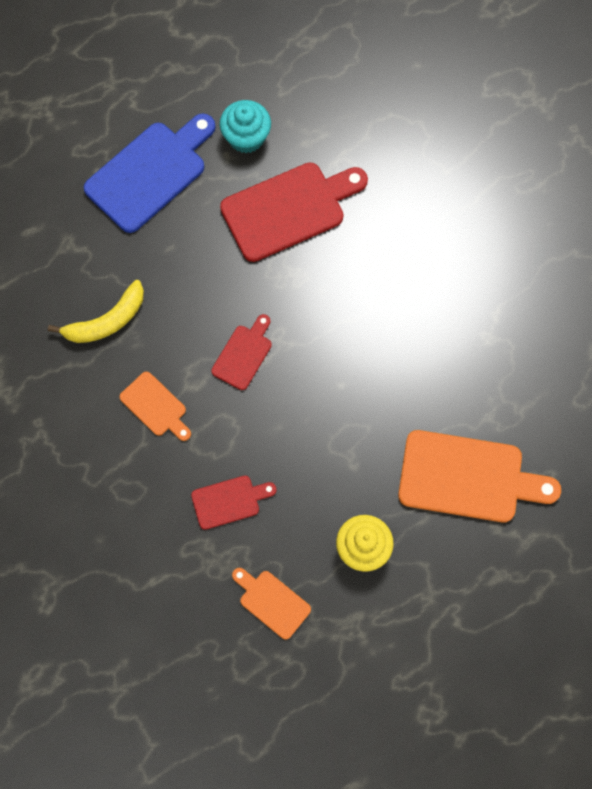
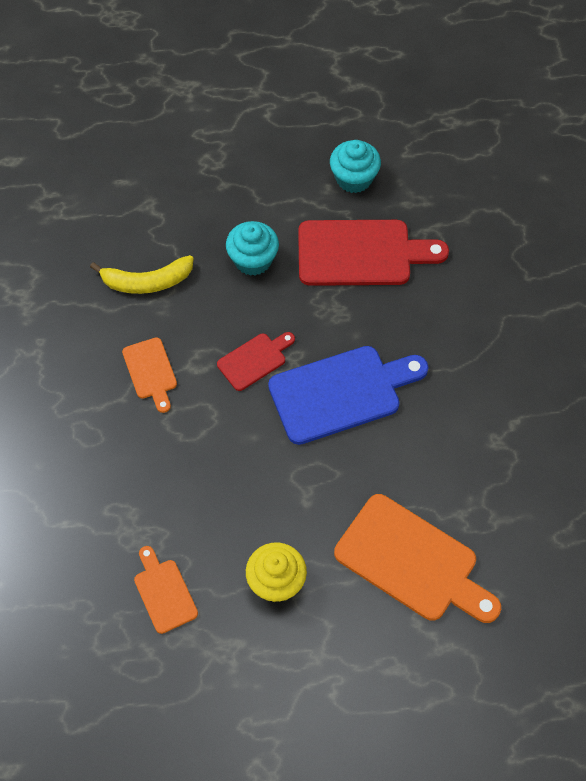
camera: 25 degrees right, 10 degrees down
(150, 173) = (252, 175): blue cutting board -> blue cutting board (341, 393)
(193, 258) = (253, 260): none -> turquoise cupcake
(229, 501) = (173, 483): red cutting board -> none

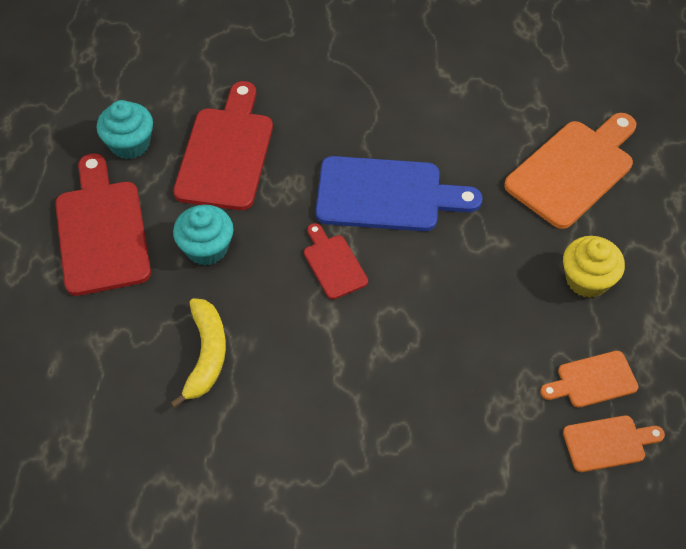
camera: 80 degrees left, 5 degrees down
(151, 372) = (327, 364): orange cutting board -> orange cutting board (608, 443)
(256, 181) = (101, 231): none -> red cutting board
(341, 393) = (387, 195): blue cutting board -> blue cutting board turned 105 degrees clockwise

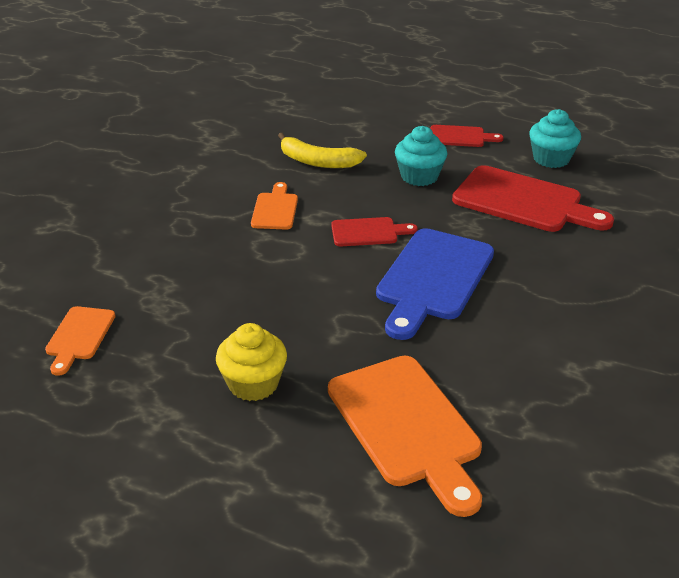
camera: 110 degrees right, 20 degrees down
(101, 231) = (460, 137): red cutting board -> red cutting board, size x0.53
(592, 380) = (143, 348): orange cutting board -> orange cutting board (275, 209)

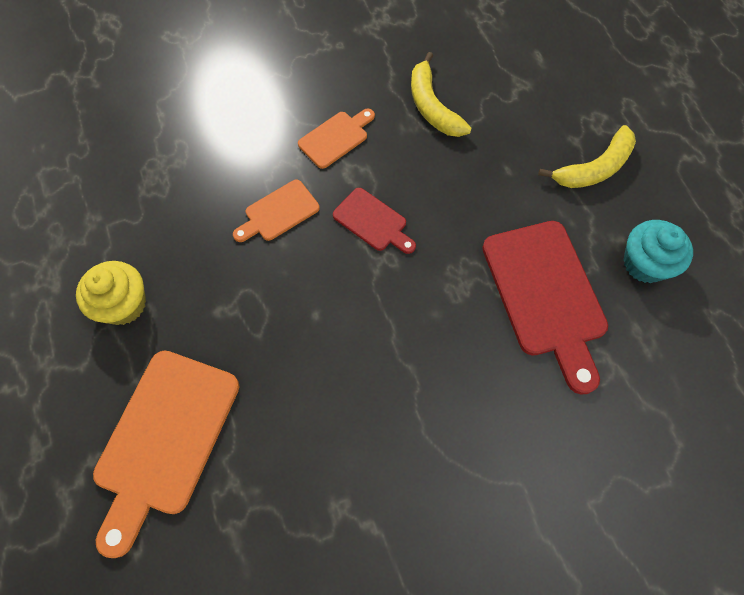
camera: 45 degrees right, 30 degrees up
(79, 336) = (80, 164): orange cutting board -> orange cutting board (278, 212)
(419, 176) = (493, 190): turquoise cupcake -> none
(433, 279) = (357, 316): blue cutting board -> none
(460, 137) = (594, 168): red cutting board -> yellow banana

